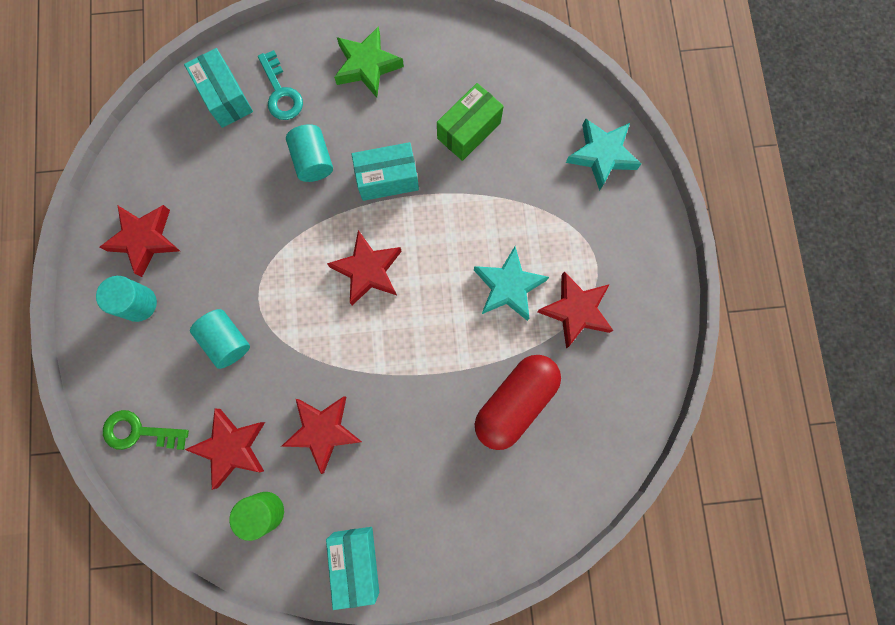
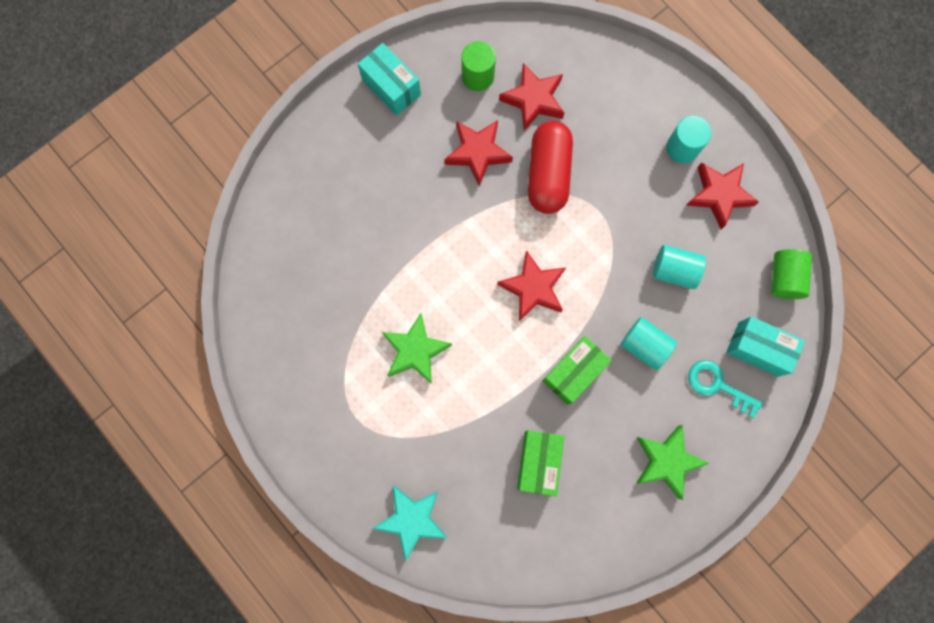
camera: 145 degrees right, 0 degrees up
(139, 431) = (606, 67): green key -> none
(155, 136) = (784, 278): none -> green cylinder
(226, 341) = (596, 165): turquoise cylinder -> turquoise cylinder (674, 271)
(387, 179) = (573, 372): turquoise box -> green box
(508, 287) = (415, 350): turquoise star -> green star
(515, 402) = (351, 266): red capsule -> red capsule (548, 174)
(575, 310) = (349, 368): red star -> none

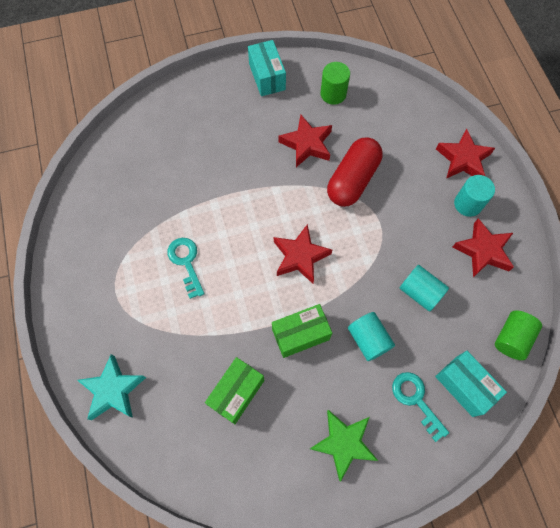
camera: 25 degrees right, 10 degrees down
(415, 350) = (186, 262): green star -> turquoise key
(533, 100) = (367, 125): red star -> red star (463, 159)

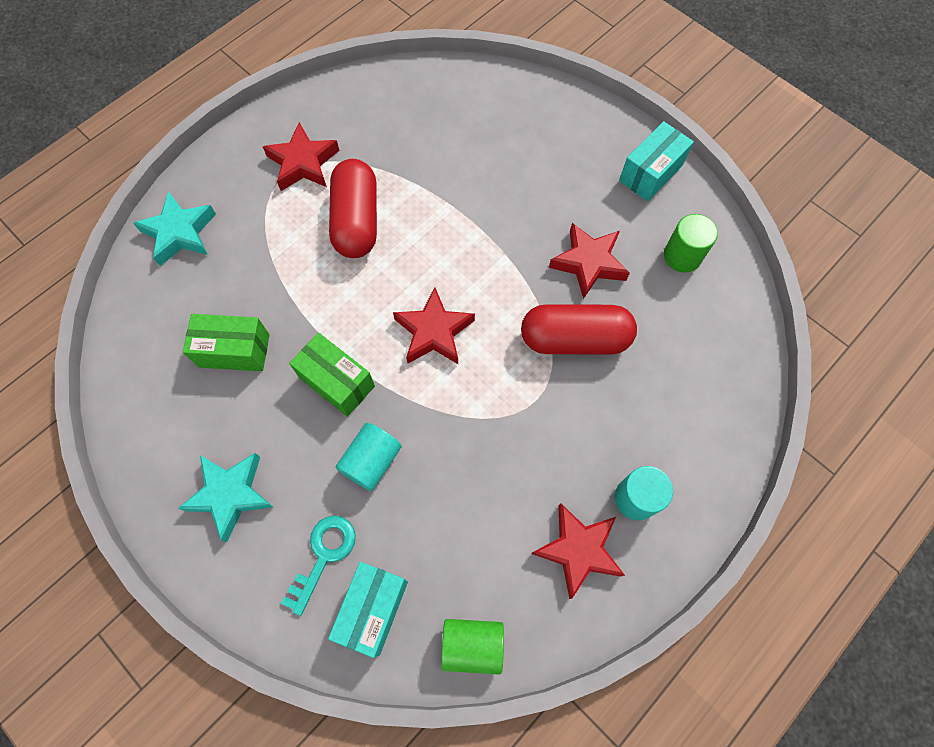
camera: 60 degrees right, 0 degrees up
(186, 262) = (356, 221): turquoise key -> red capsule
(343, 443) = (230, 494): green star -> turquoise star
(420, 292) = (469, 494): turquoise cylinder -> none
(463, 159) = (701, 461): red star -> red star (303, 163)

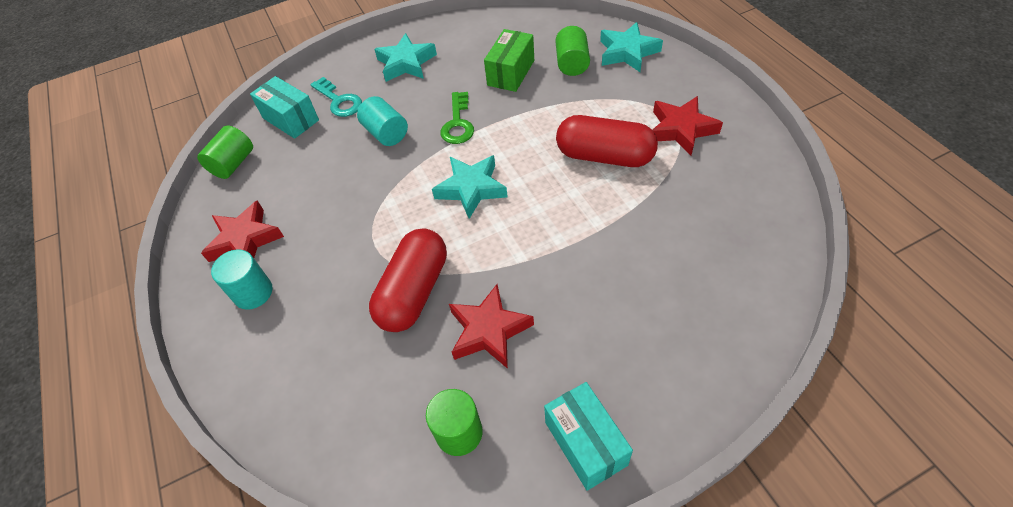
camera: 115 degrees right, 15 degrees down
(208, 286) = (572, 63): none -> green cylinder
(337, 382) = (458, 123): green box -> green key
(434, 332) = (471, 189): red star -> turquoise star

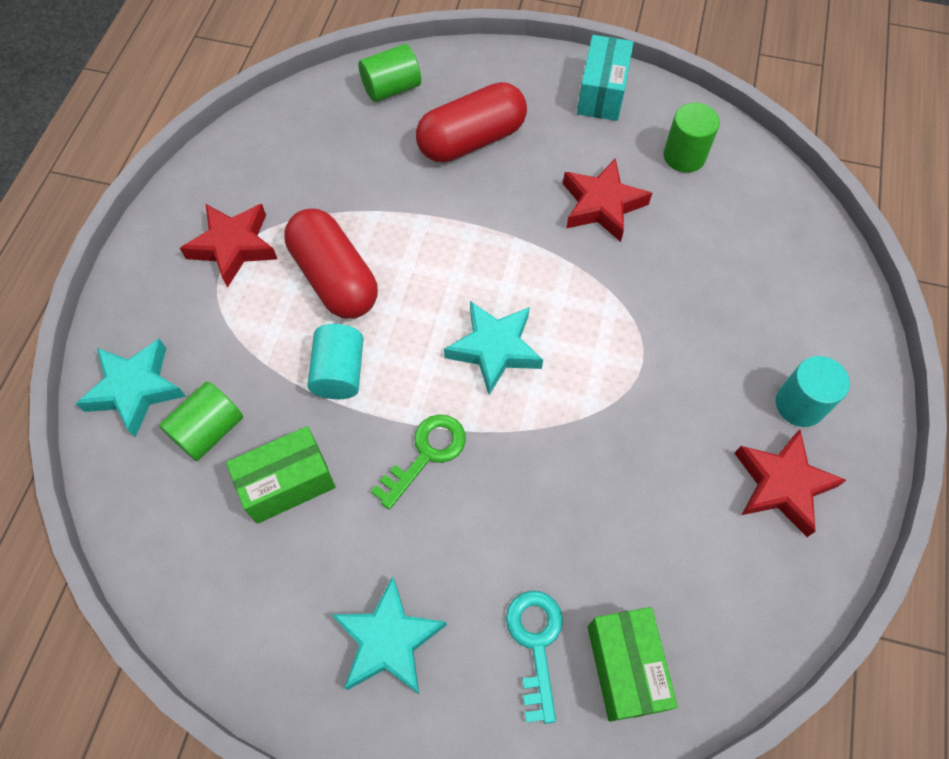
camera: 145 degrees left, 10 degrees up
(233, 164) = (748, 640): green cylinder -> green cylinder (391, 88)
(290, 119) = (625, 667): turquoise box -> green box
(386, 133) = (519, 516): turquoise cylinder -> turquoise cylinder (339, 372)
(414, 292) = (639, 284): red capsule -> red capsule (472, 140)

